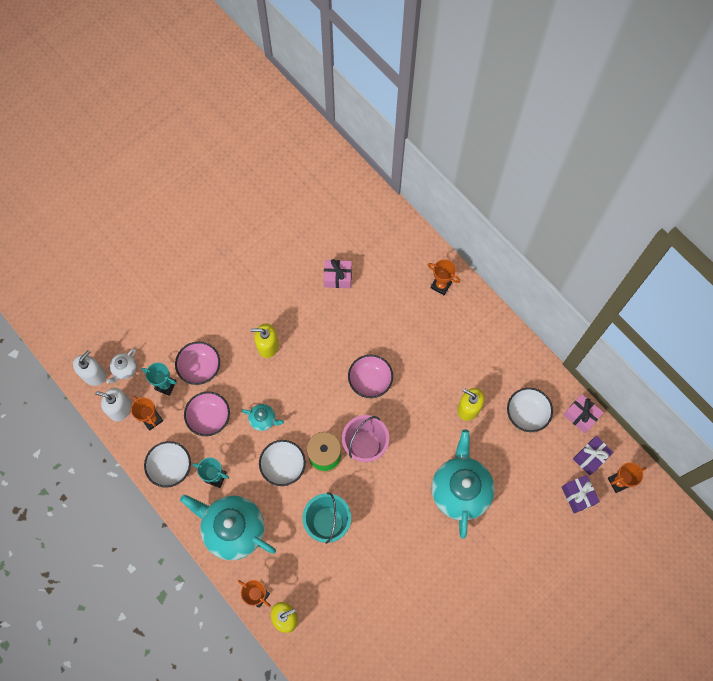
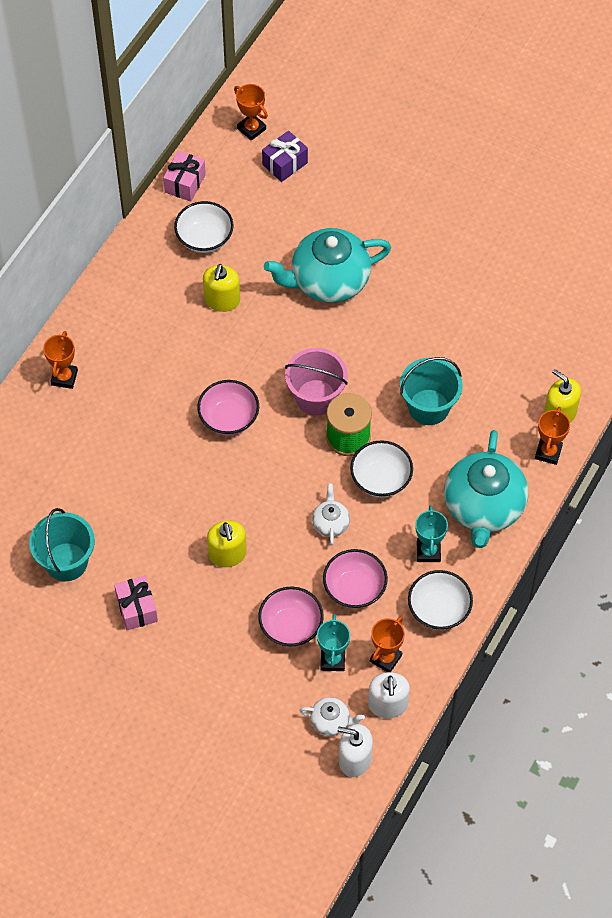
camera: 110 degrees left, 10 degrees down
(263, 419) = (330, 523): turquoise teapot -> white teapot
(302, 247) = (66, 562): none -> turquoise bucket
(338, 277) = (96, 502): pink gift -> pink gift (137, 609)
(590, 457) = (233, 162): purple gift -> none

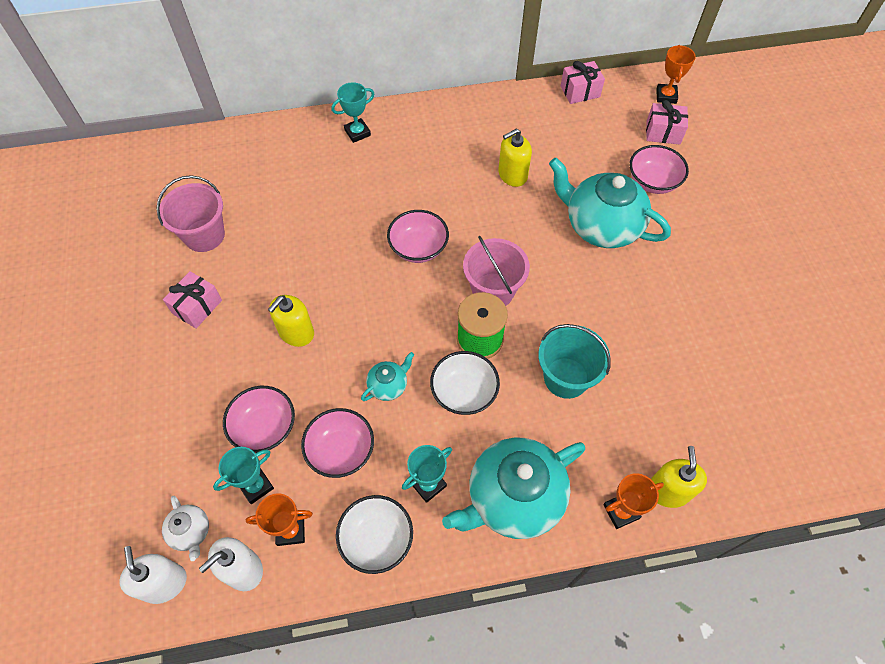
camera: 50 degrees right, 0 degrees up
(64, 377) = (357, 133): orange trophy -> turquoise trophy
(66, 562) = (204, 235): turquoise bucket -> pink bucket
(204, 238) = (550, 131): white bowl -> none
(285, 164) = (663, 132): purple gift -> pink gift
(323, 212) = (653, 182): none -> pink bowl
(330, 523) = (388, 385): white teapot -> turquoise teapot

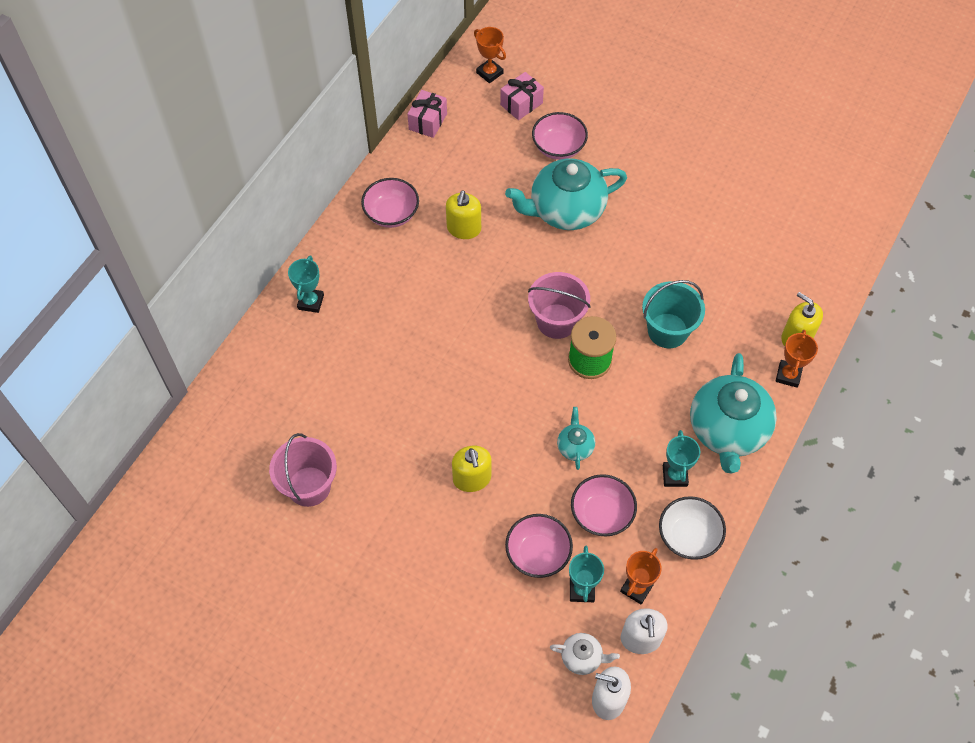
camera: 50 degrees left, 0 degrees up
(197, 307) = (380, 535): pink gift -> none
(418, 248) = (472, 341): pink bowl -> pink bowl (391, 214)
(464, 392) = (623, 402): white bowl -> none

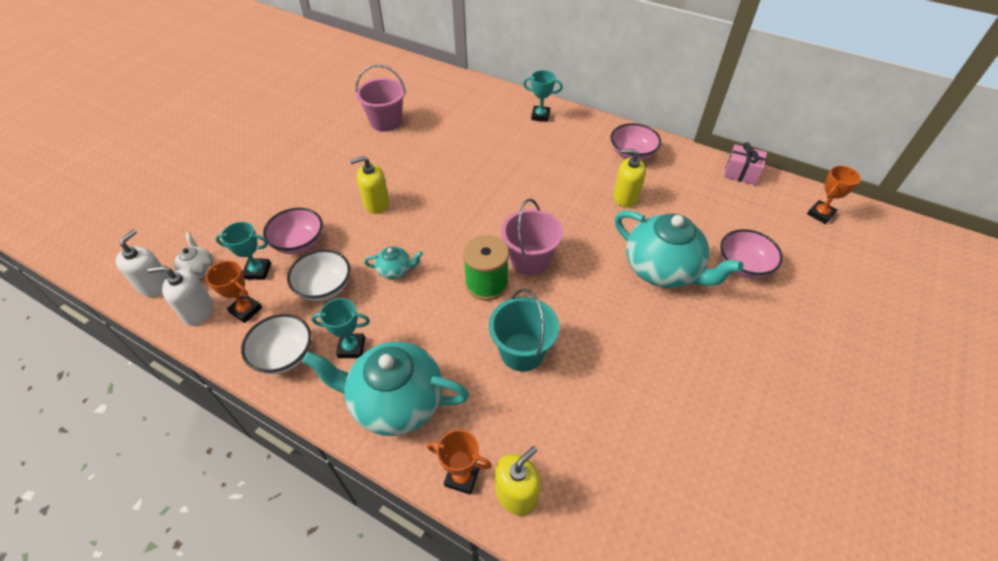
camera: 90 degrees right, 10 degrees down
(521, 104) = (790, 237): pink gift -> none
(565, 210) = (663, 269): turquoise teapot -> turquoise teapot turned 150 degrees clockwise
(582, 657) = (199, 270): white teapot -> white teapot turned 150 degrees clockwise
(601, 514) = (324, 287): pink bowl -> white bowl

